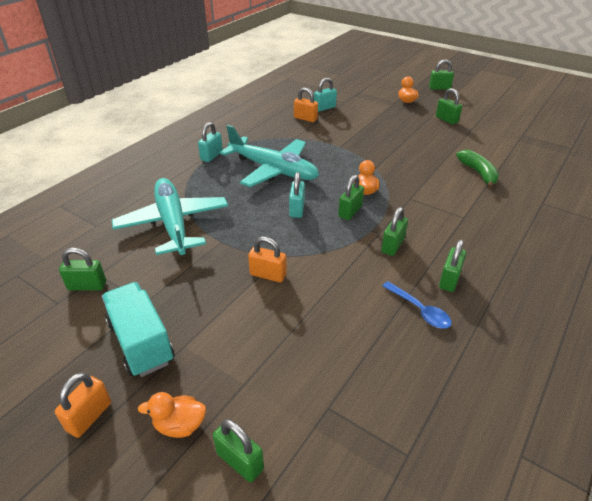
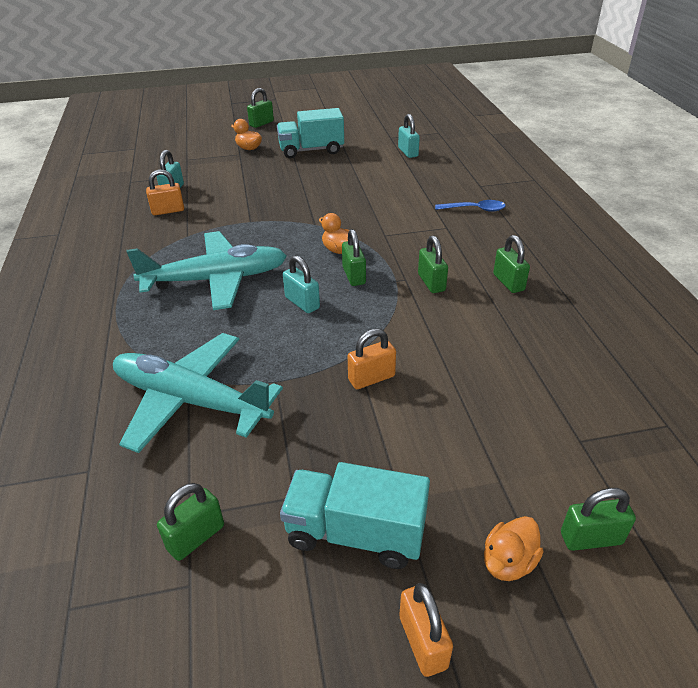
camera: 45 degrees left, 0 degrees up
(211, 156) = (116, 304): turquoise padlock -> turquoise padlock (408, 152)
(420, 310) = (525, 319): blue spoon -> blue spoon (475, 209)
(446, 119) = (311, 150): green padlock -> turquoise truck
(478, 173) = (404, 185): green banana -> none

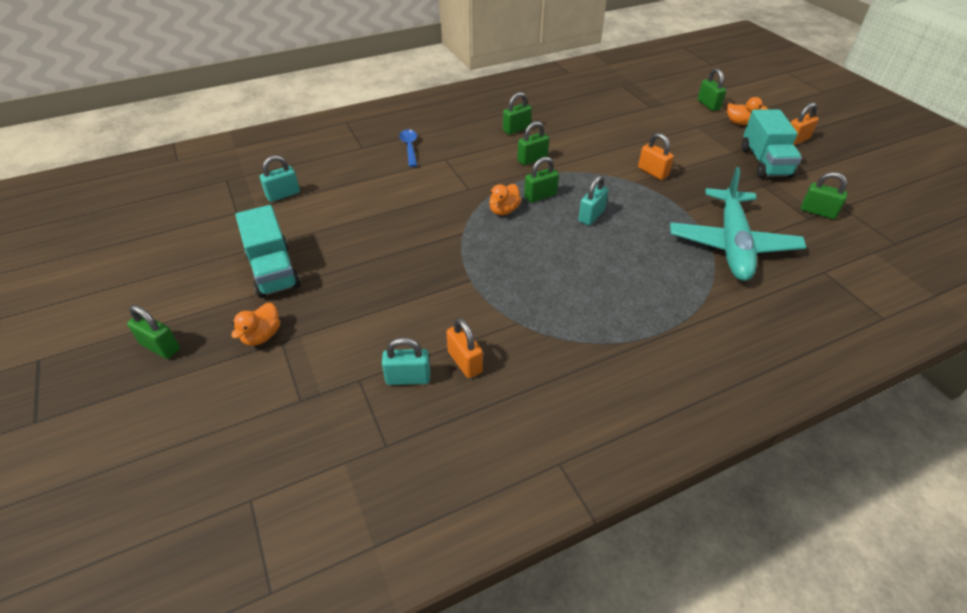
camera: 105 degrees left, 5 degrees up
(216, 280) = (586, 274): turquoise plane -> none

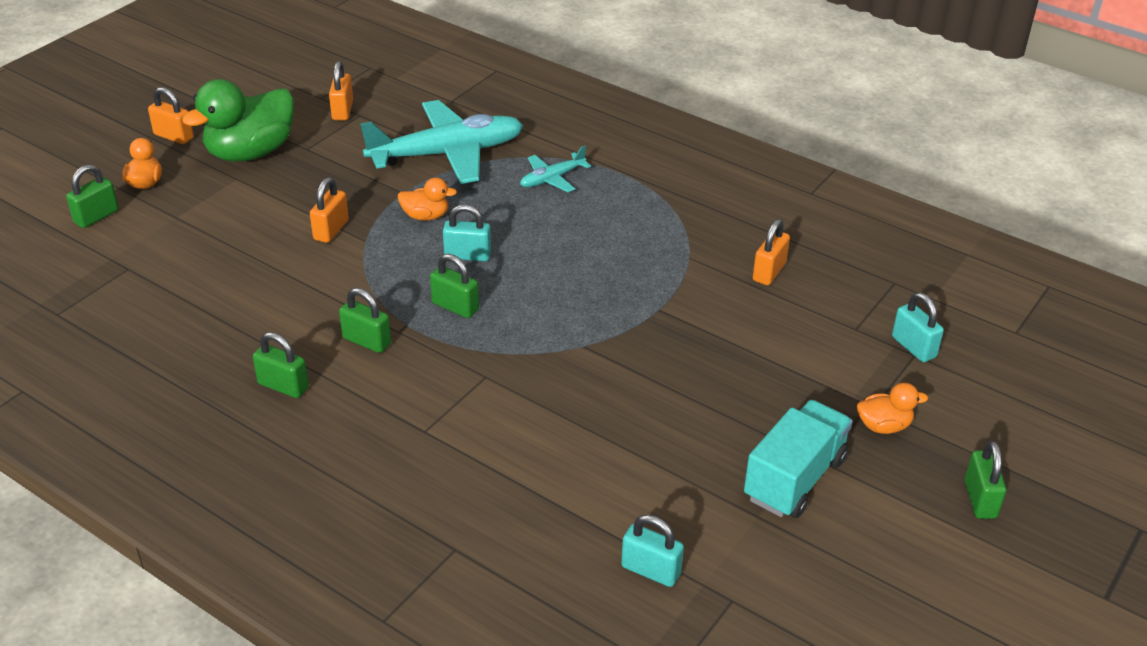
camera: 120 degrees left, 5 degrees down
(408, 378) = (822, 299): turquoise padlock -> turquoise padlock (913, 347)
(409, 147) = (417, 487): blue spoon -> none
(504, 210) = (511, 327): orange duck -> orange duck (426, 216)
(670, 287) = (552, 179): none -> turquoise plane
(765, 163) = (250, 152): turquoise truck -> green duck
(818, 212) = (342, 110): green padlock -> orange padlock

